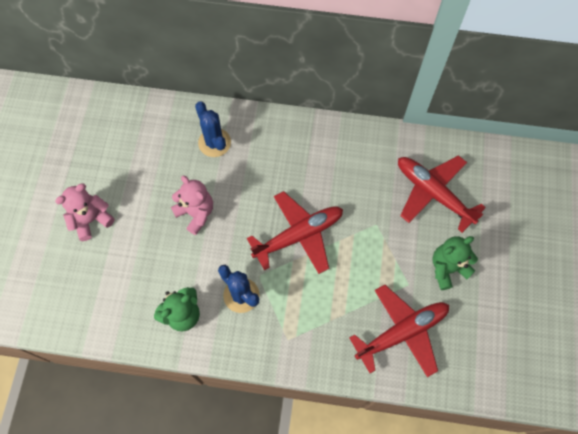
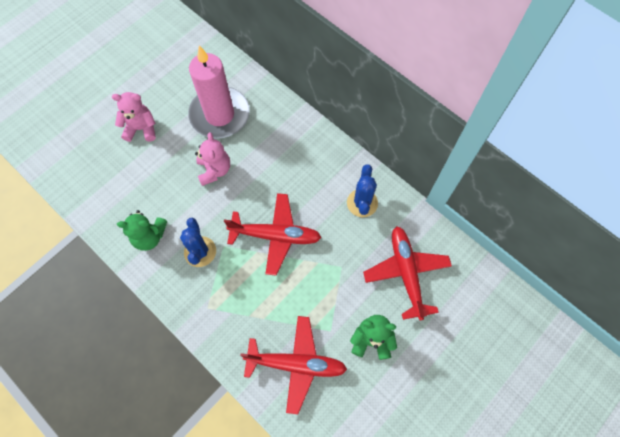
camera: 35 degrees right, 0 degrees up
(159, 159) = (219, 115): none -> pink candle
(214, 142) = (267, 127): blue cactus -> blue cactus (362, 203)

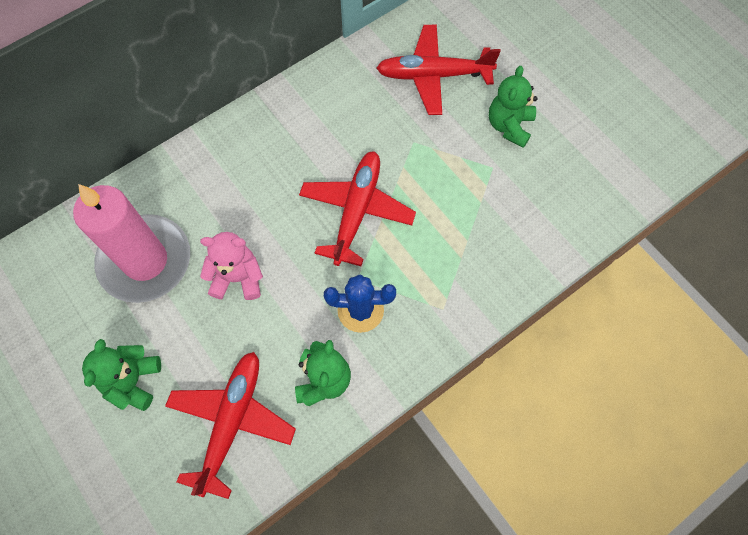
camera: 80 degrees left, 0 degrees up
(141, 129) = (133, 381): pink teddy bear -> green teddy bear
(296, 364) = (529, 211): red plane -> red plane (231, 422)
(362, 203) = (332, 104): blue cactus -> none

